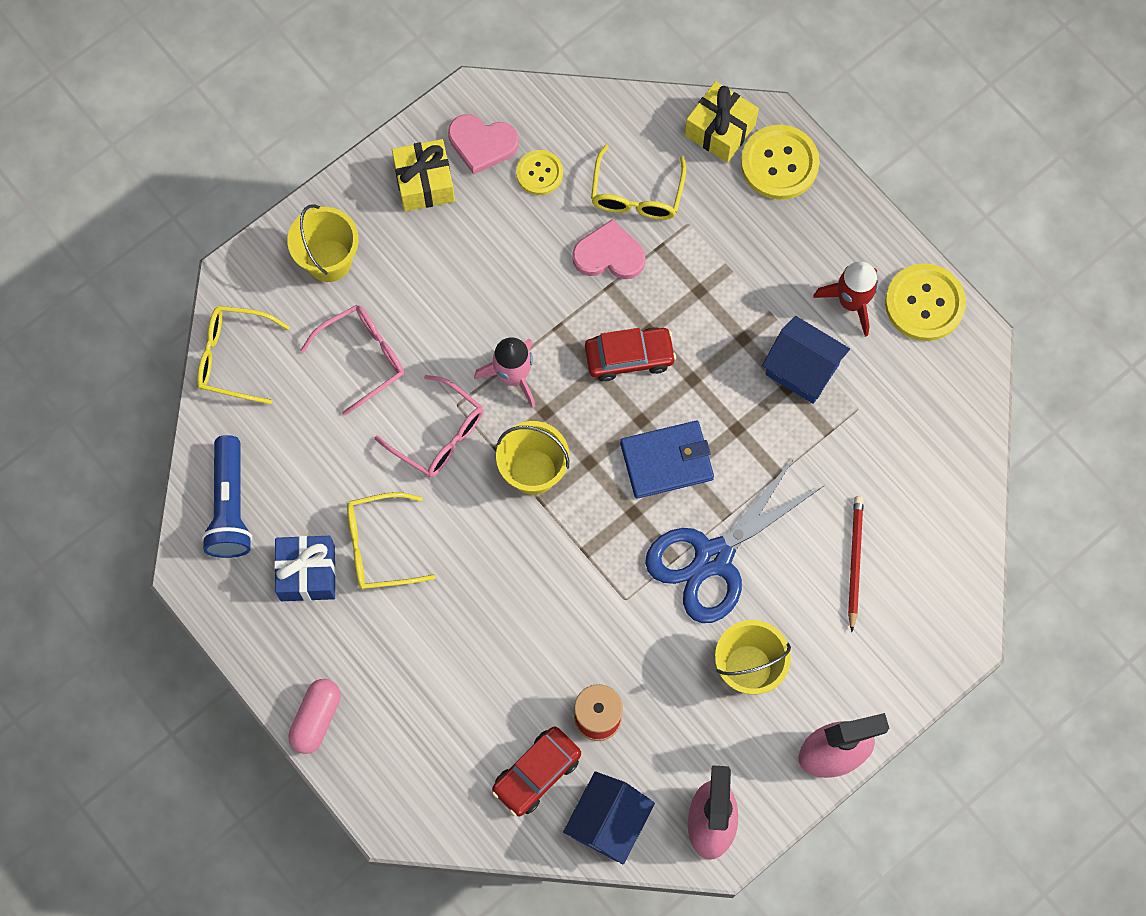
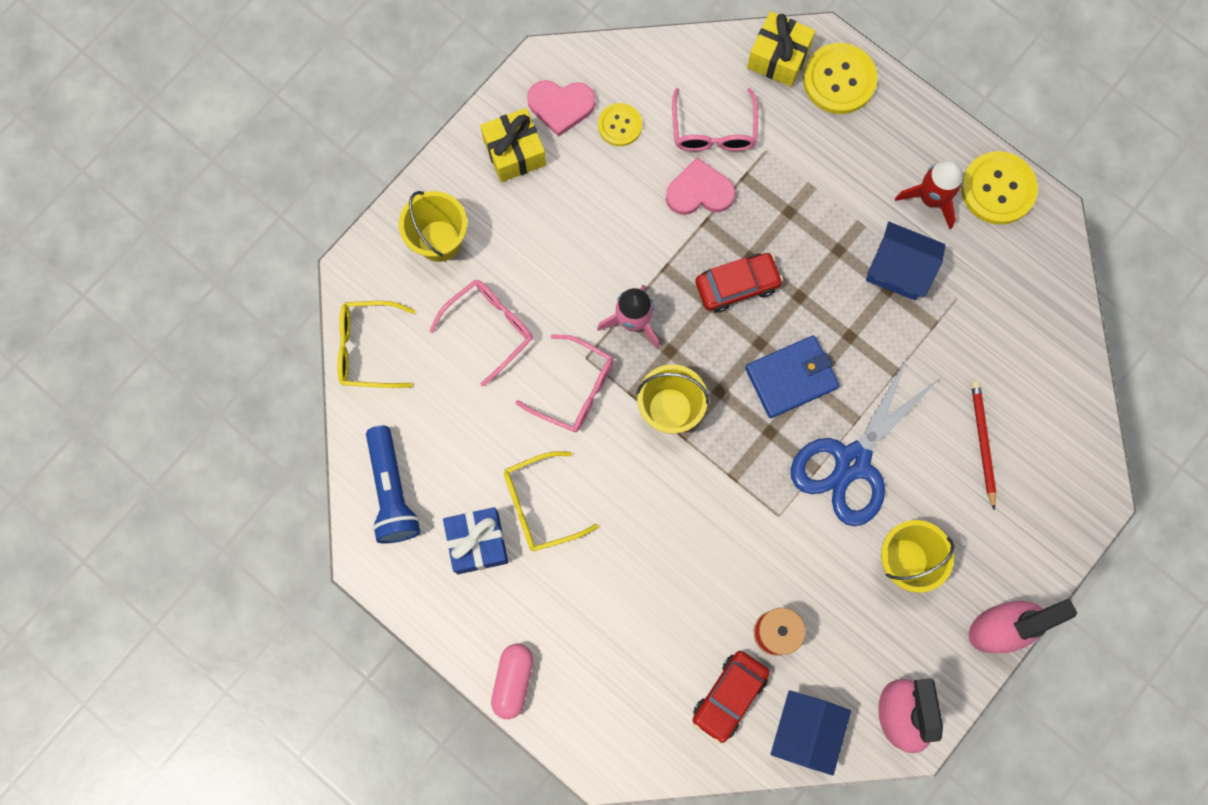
camera: 10 degrees left, 5 degrees up
(636, 195) = (713, 131): yellow glasses -> pink glasses

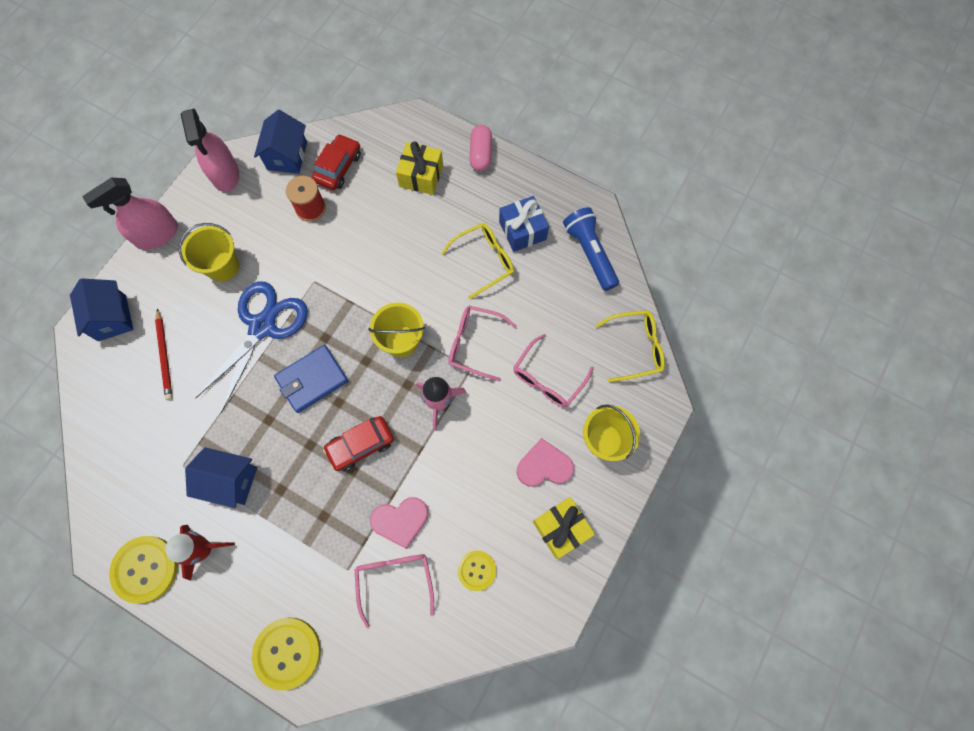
camera: 170 degrees right, 5 degrees down
(561, 106) = (531, 579): pink heart -> pink heart (544, 466)
(778, 57) = (344, 666): yellow gift -> yellow gift (421, 176)
(1056, 509) = (112, 318): none -> blue house

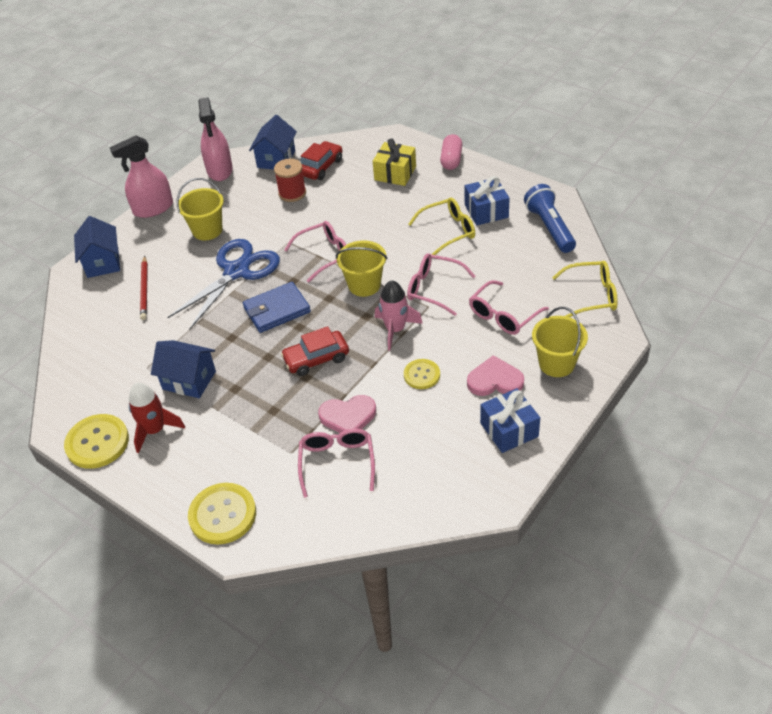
camera: 10 degrees right, 25 degrees down
(356, 299) = (325, 255): none -> pink glasses
(477, 570) = (420, 459): yellow button -> yellow button (422, 375)
(561, 528) = (509, 430): yellow gift -> blue gift

